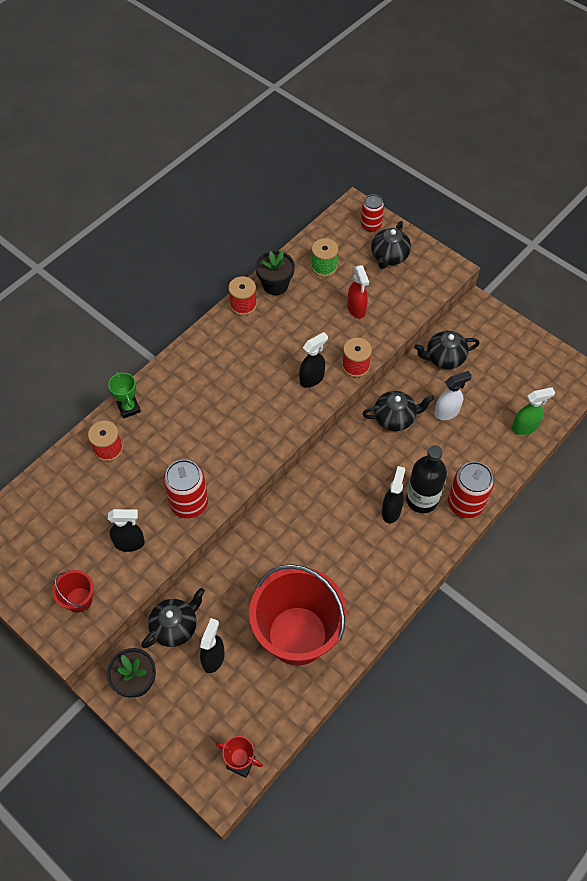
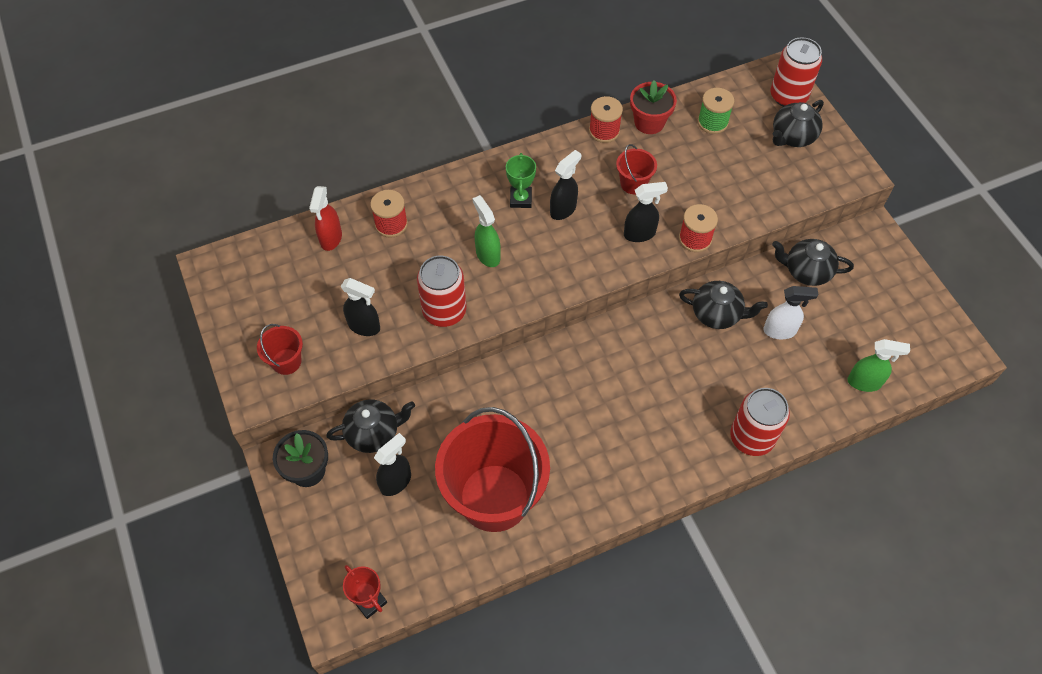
camera: 25 degrees right, 0 degrees up
(129, 408) = (432, 192): green trophy -> green trophy (520, 199)
(201, 443) = (487, 255): none -> green spray bottle
(275, 285) = (649, 122): black flower pot -> red flower pot
(287, 339) = (633, 183): none -> red bucket
(356, 309) = (726, 179): red spray bottle -> red spray bottle (331, 238)
(371, 225) = (788, 96): red can -> red can, size x1.54
(391, 510) = (663, 410): black spray bottle -> black spray bottle (563, 209)
(422, 499) = (703, 412): black bottle -> none

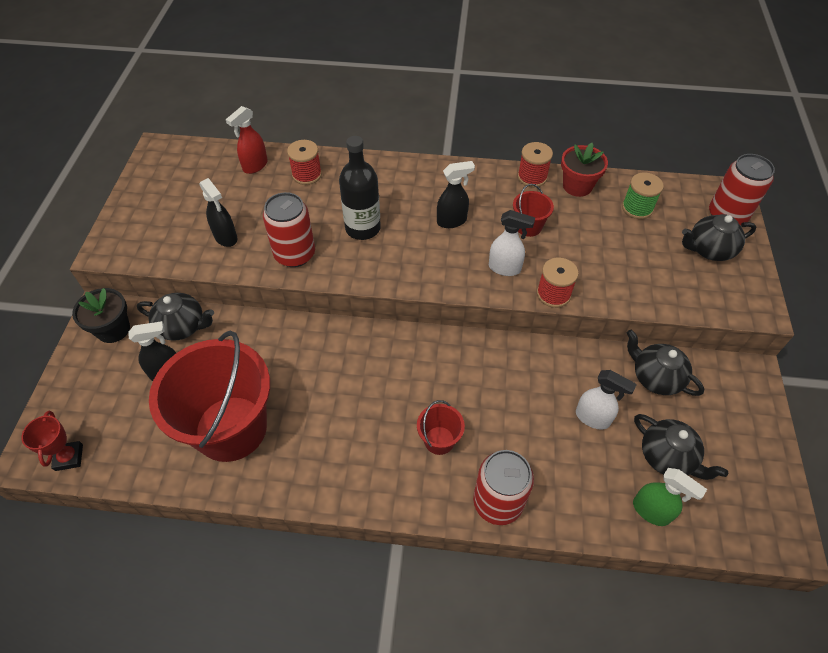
camera: 30 degrees right, 5 degrees down
(286, 361) = (150, 236): red bucket -> red bucket (439, 440)
(487, 255) = (363, 228): green spray bottle -> black bottle
(520, 199) = (422, 199): green trophy -> none
(640, 234) = (505, 268): black spray bottle -> white spray bottle
(717, 314) = (540, 374): black teapot -> black teapot (667, 457)

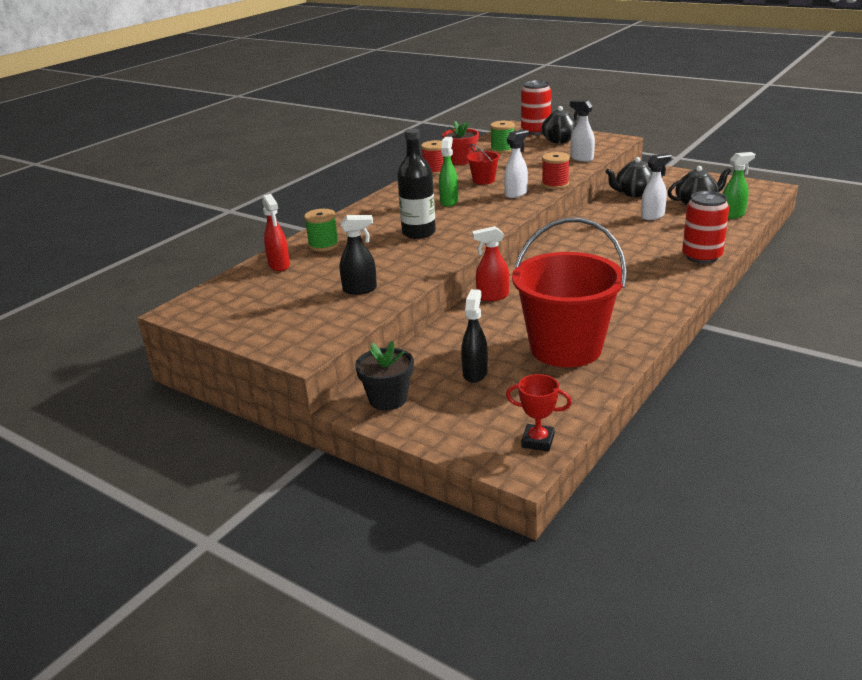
camera: 60 degrees left, 25 degrees down
(182, 326) = (423, 358): black teapot -> none
(295, 254) = (417, 262): red can -> none
(307, 175) = (323, 245): red spool -> green spool
(315, 333) = (492, 296): none -> red spray bottle
(439, 440) = (637, 266): red bucket -> none
(452, 221) = (449, 202): black spray bottle -> green spray bottle
(658, 292) = (581, 158): none -> white spray bottle

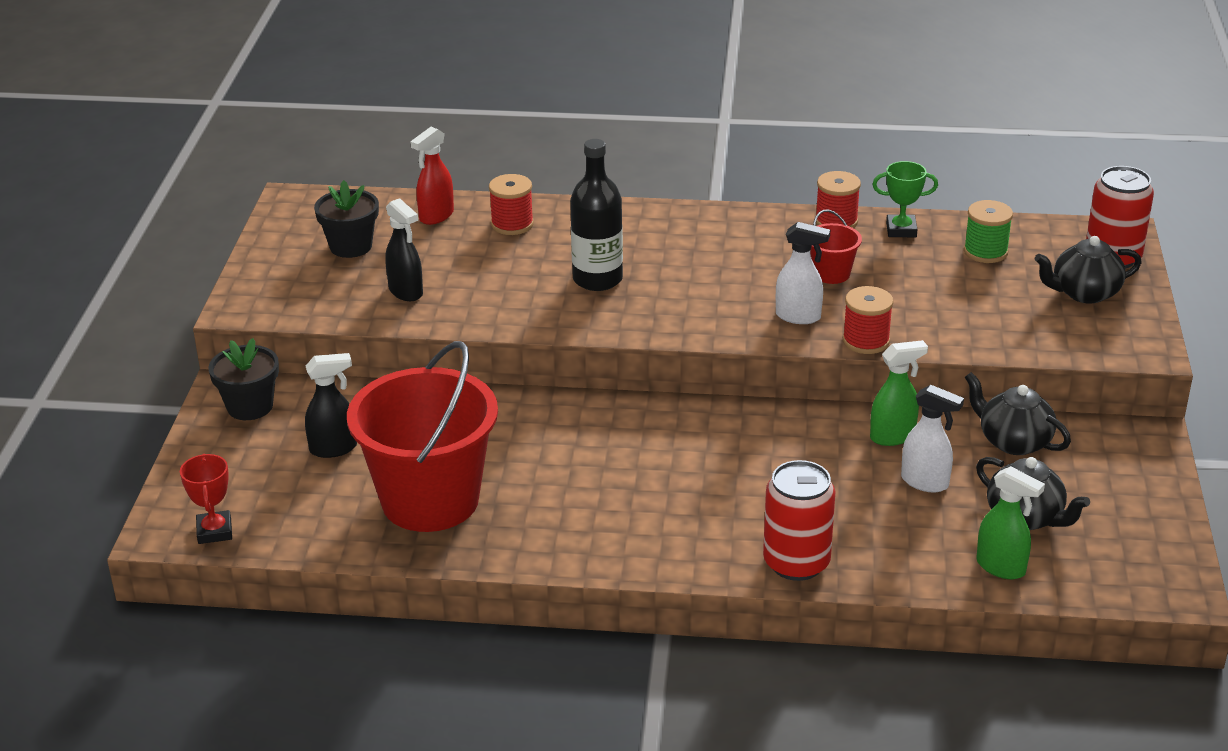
camera: 60 degrees right, 5 degrees up
(276, 299) = (351, 246): none -> black flower pot
(323, 245) = (512, 224): green spool -> red spool
(449, 202) = (723, 270): green spray bottle -> green spray bottle (893, 436)
(461, 160) = (901, 230): red flower pot -> green trophy
(492, 296) = (535, 405): red spray bottle -> none
(581, 158) = (1010, 337): white spray bottle -> none

